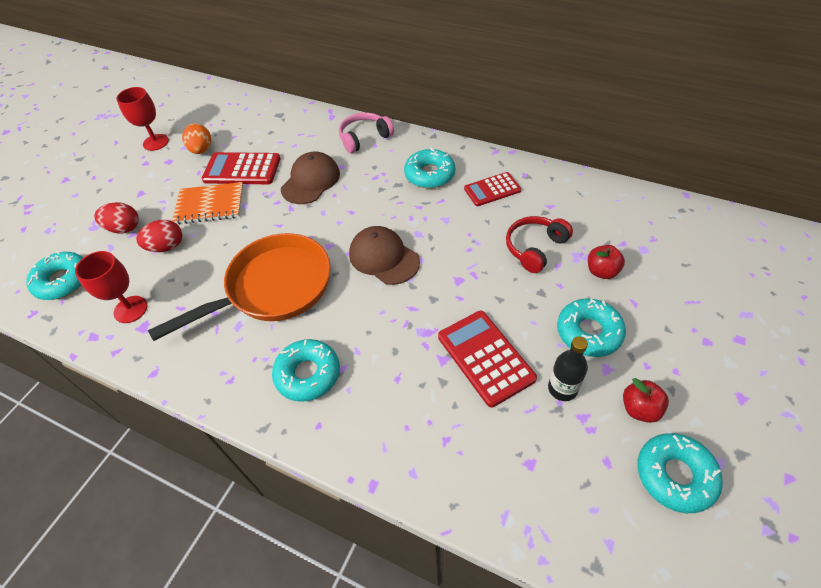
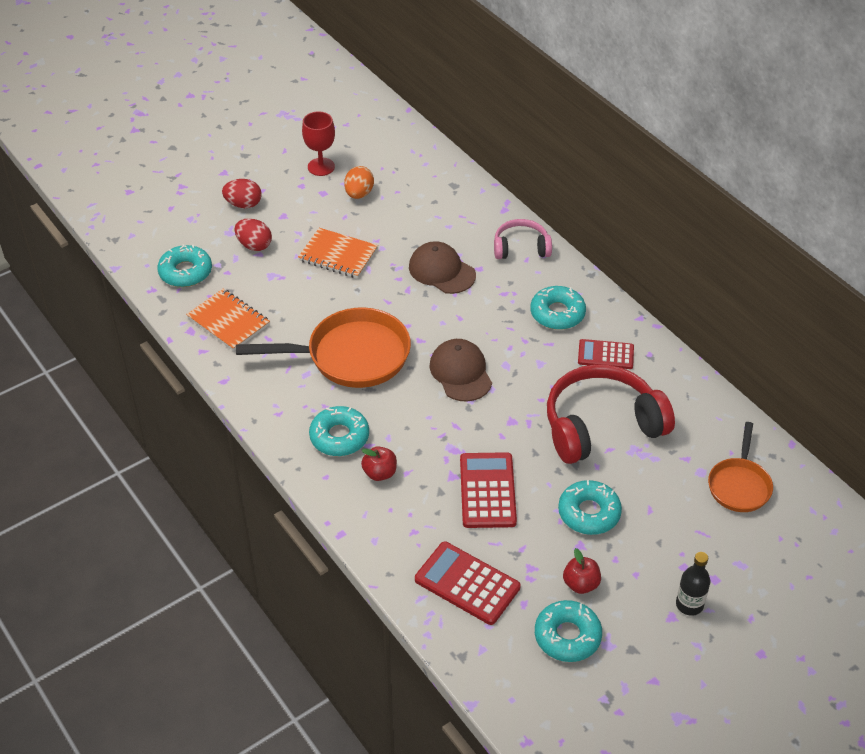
camera: 25 degrees right, 5 degrees down
(130, 309) = (228, 321): red goblet -> orange notebook
(166, 247) = (282, 279): red egg -> red egg (243, 204)
(242, 169) = (385, 231): red calculator -> red calculator (467, 583)
(311, 181) = (441, 271): brown cap -> brown cap turned 105 degrees counterclockwise
(535, 248) = (601, 425): red headphones -> red headphones, size x1.84
(562, 388) = (531, 541): black bottle -> black bottle (689, 604)
(601, 271) = (644, 472): red apple -> red apple (380, 473)
(681, 245) = (739, 485): none -> orange pan

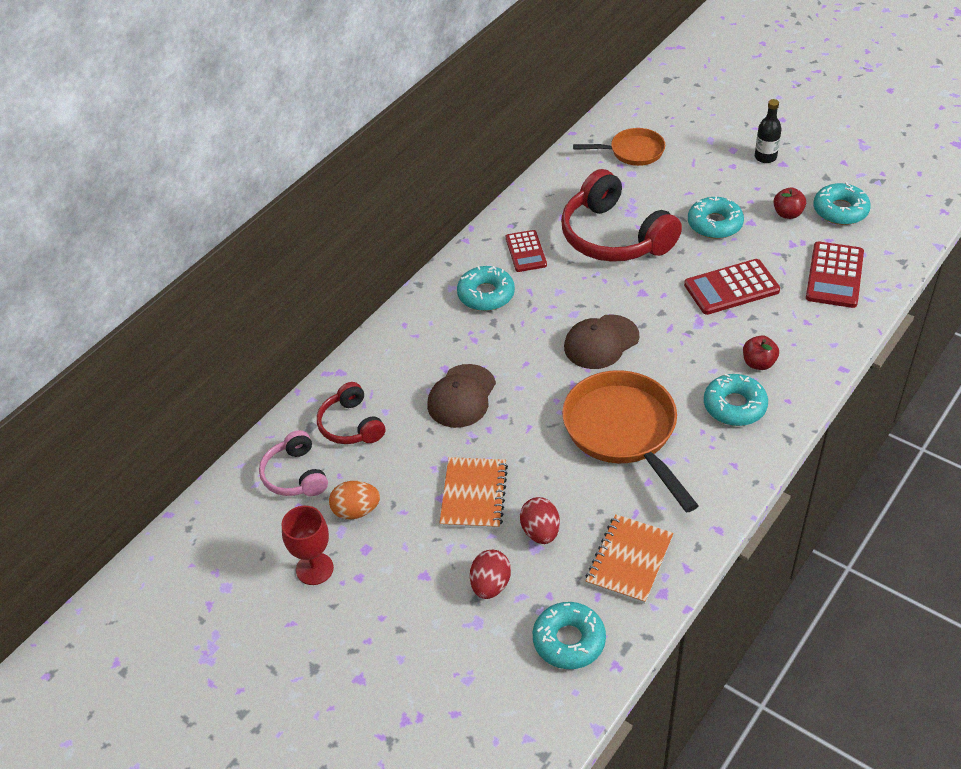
camera: 105 degrees left, 0 degrees up
(243, 204) = (418, 628): red egg -> red egg (540, 532)
(443, 205) = (351, 425): none -> red headphones
(521, 247) = (398, 343): pink headphones -> pink headphones (295, 475)

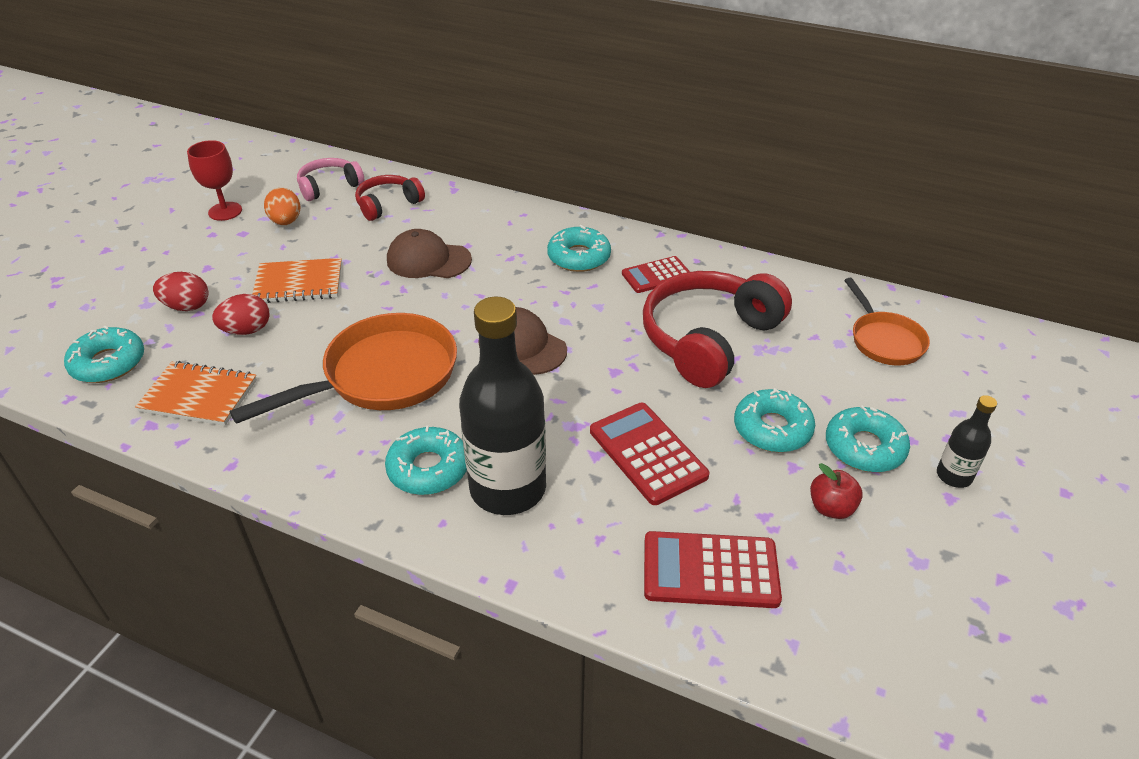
camera: 75 degrees right, 5 degrees down
(758, 363) = (508, 488): red apple -> black bottle
(840, 210) = (870, 575): turquoise donut -> turquoise donut (864, 447)

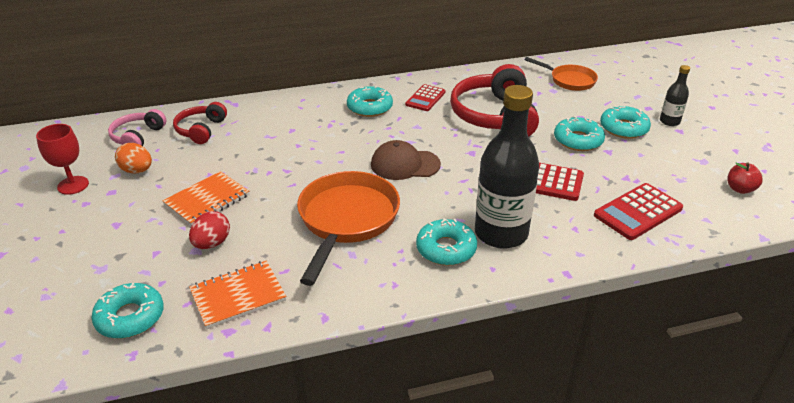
camera: 40 degrees left, 5 degrees down
(187, 307) = (139, 253): red egg -> none
(428, 260) = (279, 148): brown cap -> none
(831, 508) = (645, 159): red apple -> red apple (740, 189)

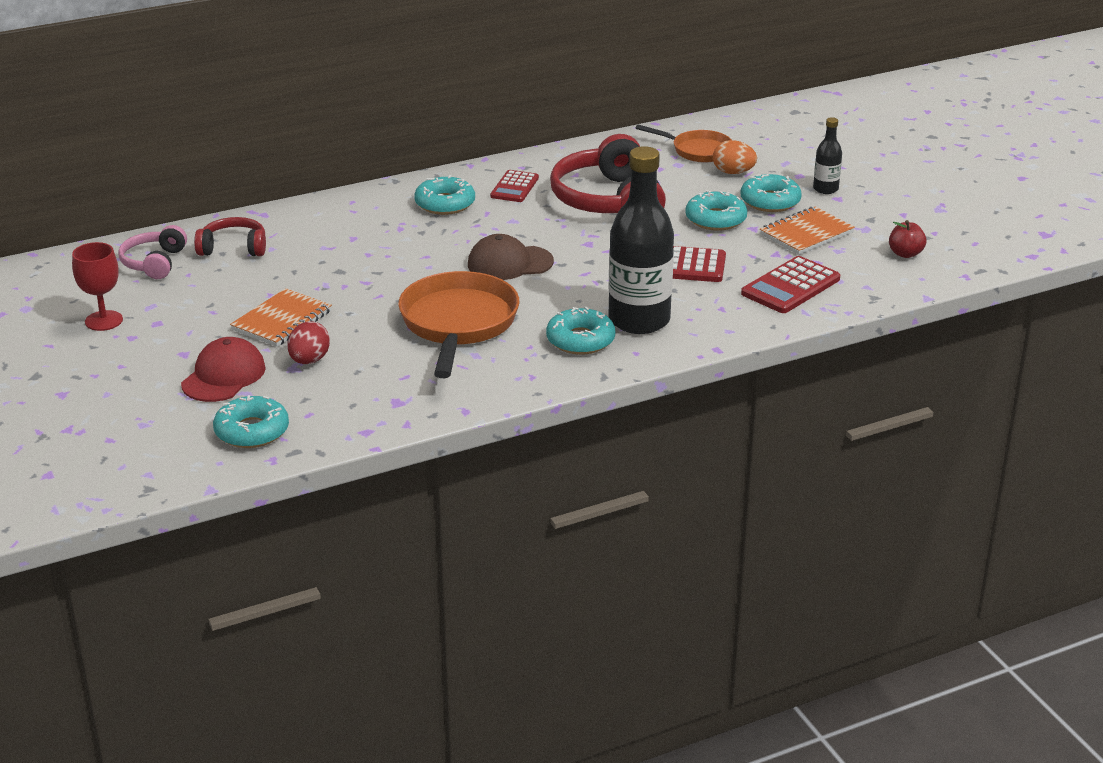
camera: 10 degrees left, 5 degrees down
(136, 251) = (224, 376): none -> red cap
(137, 171) = (176, 299): orange egg -> orange egg (733, 172)
(201, 130) = (233, 248): red headphones -> red headphones turned 90 degrees clockwise
(238, 296) = (362, 402): orange notebook -> orange notebook (806, 233)

